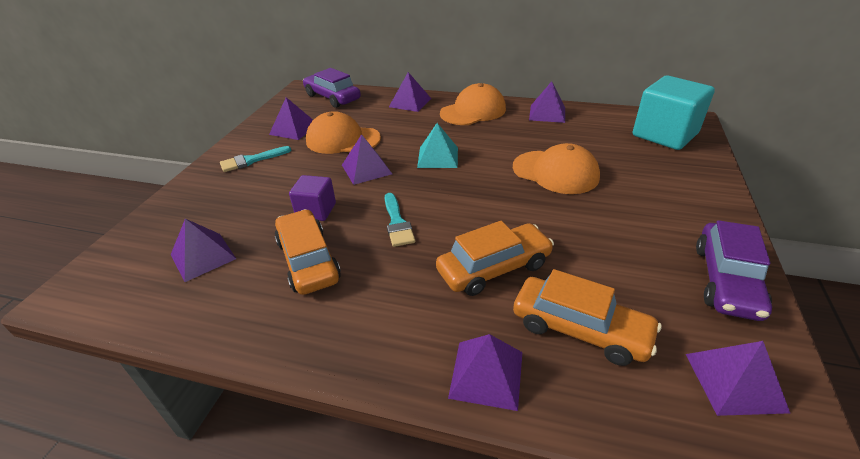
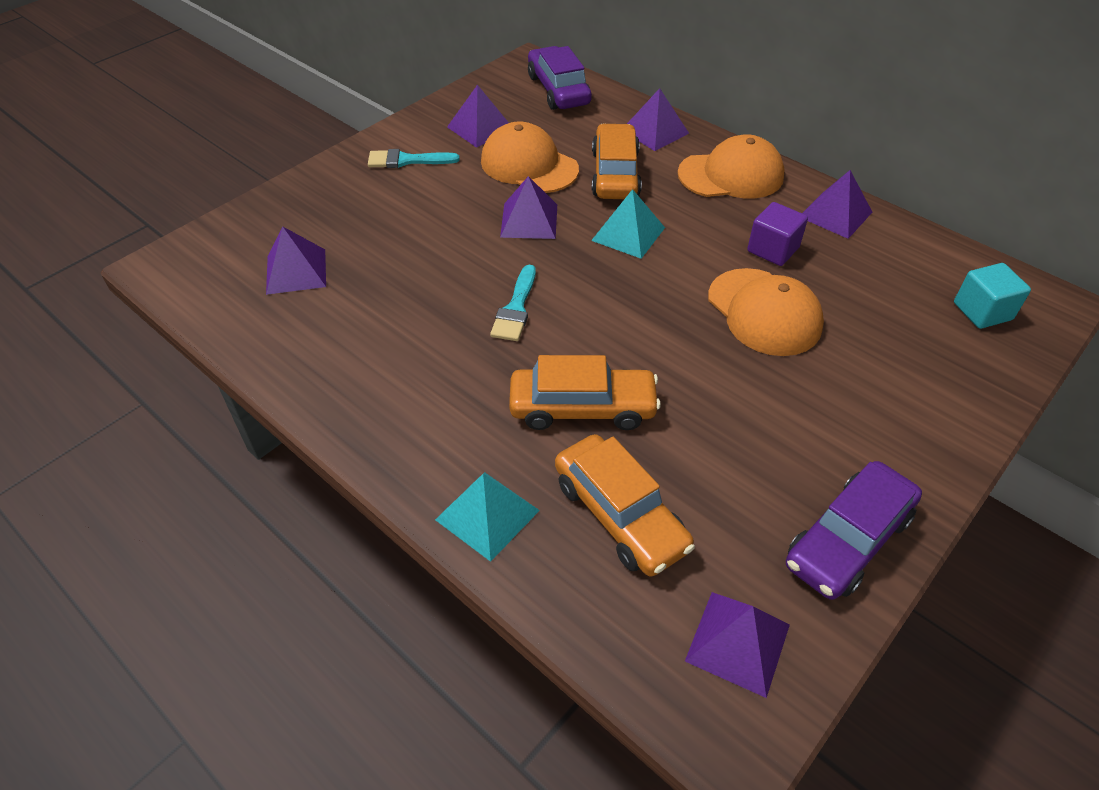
camera: 25 degrees right, 10 degrees up
(308, 260) = (394, 318): orange car -> orange car (615, 174)
(316, 210) = (438, 258): purple cube -> purple cube (773, 249)
(486, 374) = (487, 515): purple pyramid -> turquoise pyramid
(664, 135) = (982, 311): turquoise cube -> turquoise cube, size x0.55

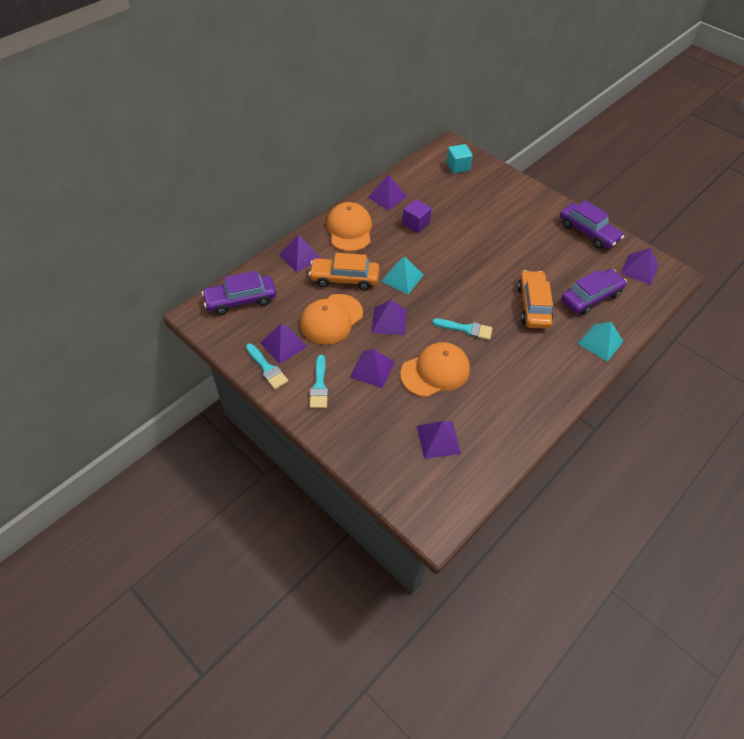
camera: 90 degrees left, 5 degrees up
(433, 205) = (372, 369): none -> purple pyramid
(439, 118) = (267, 368): none -> turquoise brush
(620, 515) = (591, 297): orange car -> purple car
(764, 312) = (463, 234): orange cap -> orange cap (435, 371)

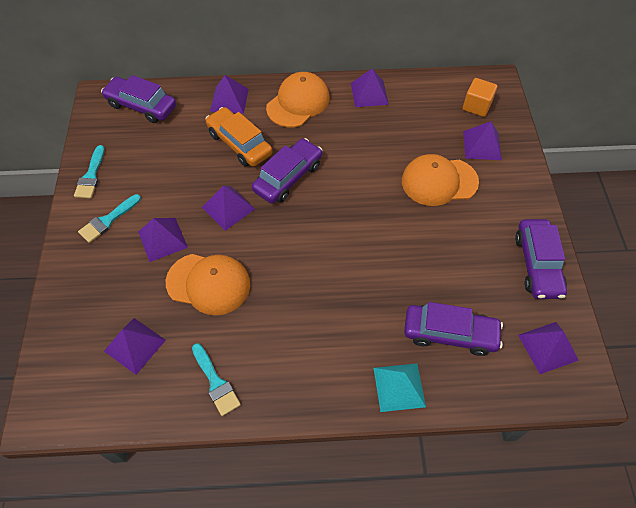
camera: 45 degrees right, 5 degrees up
(283, 344) = (126, 165): purple pyramid -> purple pyramid (482, 145)
(331, 319) = (185, 171): orange cap -> orange cap (439, 181)
(402, 278) = (288, 177): turquoise pyramid -> purple car
(415, 224) = (363, 136): purple cube -> none
(458, 167) = (476, 106): turquoise cube -> orange cube
(466, 329) = (284, 267): turquoise brush -> turquoise brush (216, 382)
(533, 306) = (377, 295): orange car -> none

